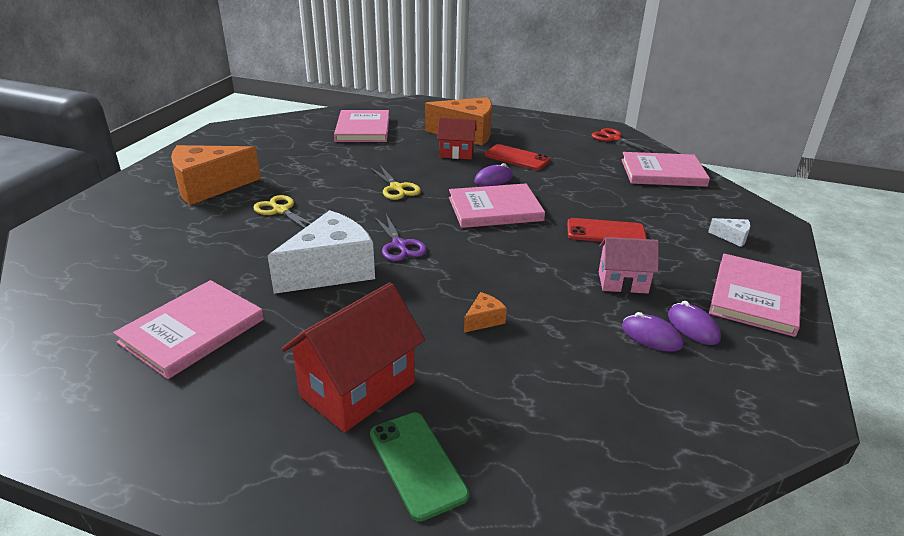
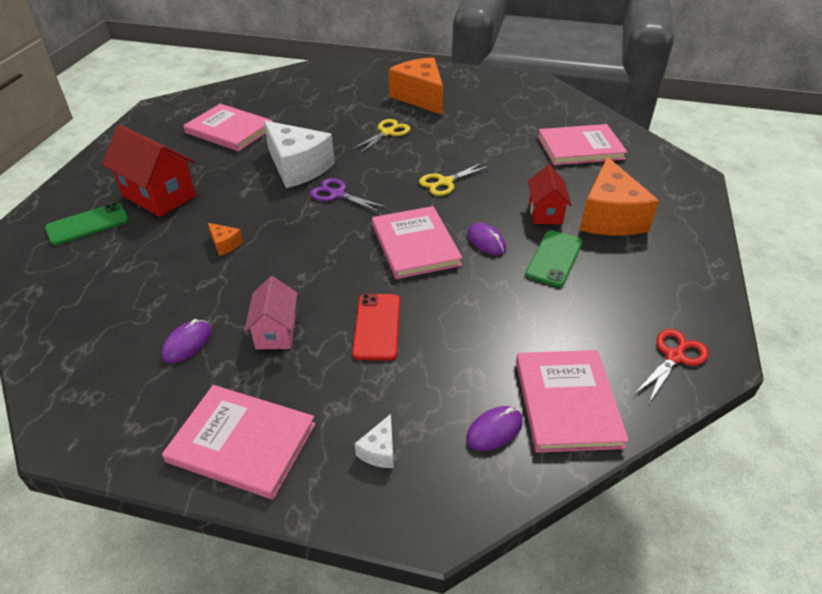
camera: 85 degrees right, 10 degrees up
(399, 245) = (337, 194): purple scissors -> purple scissors turned 60 degrees clockwise
(517, 158) = (554, 258): red phone -> green phone
(693, 327) = (196, 376): purple mouse -> purple mouse (494, 430)

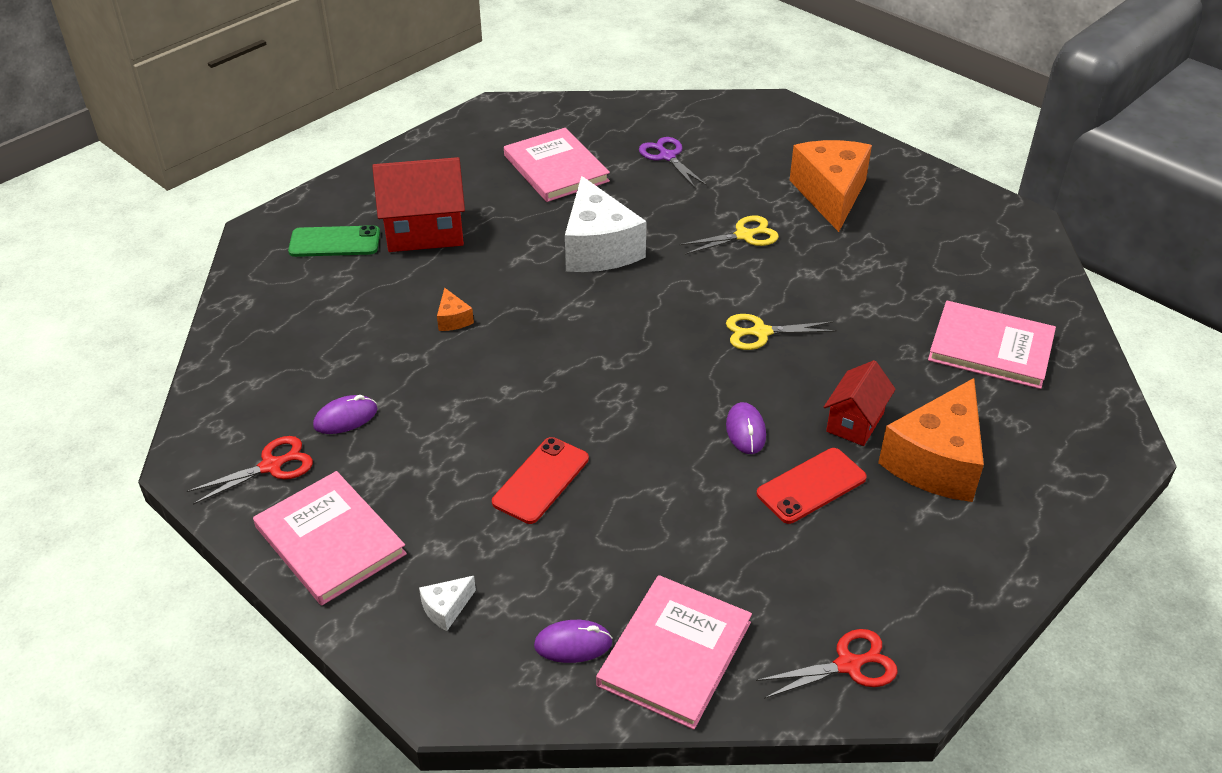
camera: 30 degrees right, 0 degrees up
(146, 406) = (271, 466): none -> red scissors
(159, 196) = (425, 232): red house -> red house turned 75 degrees counterclockwise
(276, 332) = (436, 442): pink house -> none
(337, 194) = (617, 301): purple scissors -> purple scissors (667, 156)
(415, 245) = (658, 401): pink book -> none
(554, 258) = (811, 486): green phone -> red phone

